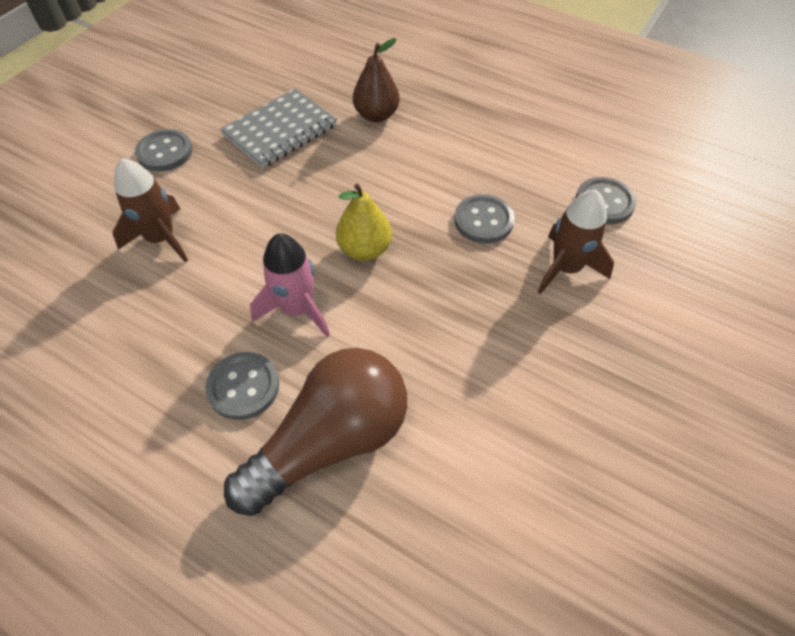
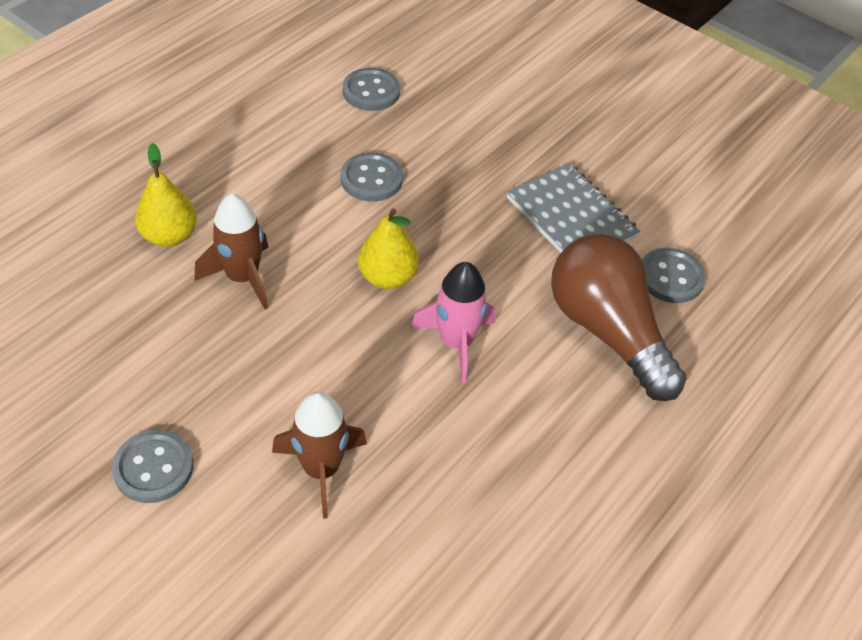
camera: 85 degrees left, 5 degrees down
(243, 387) = (544, 394): grey button -> grey button (670, 277)
(280, 130) = (159, 334): grey notebook -> grey notebook (571, 218)
(376, 115) = (169, 236): brown pear -> yellow pear
(566, 268) = (445, 138): brown rocket -> brown rocket (242, 277)

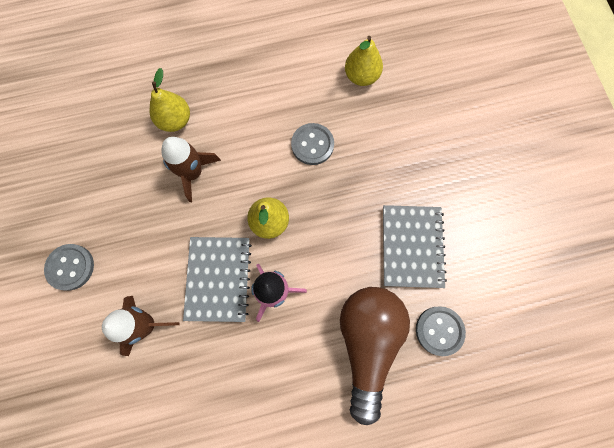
camera: 40 degrees right, 25 degrees up
(371, 91) = (361, 76): grey button -> yellow pear
(375, 367) = (218, 279): none -> grey notebook

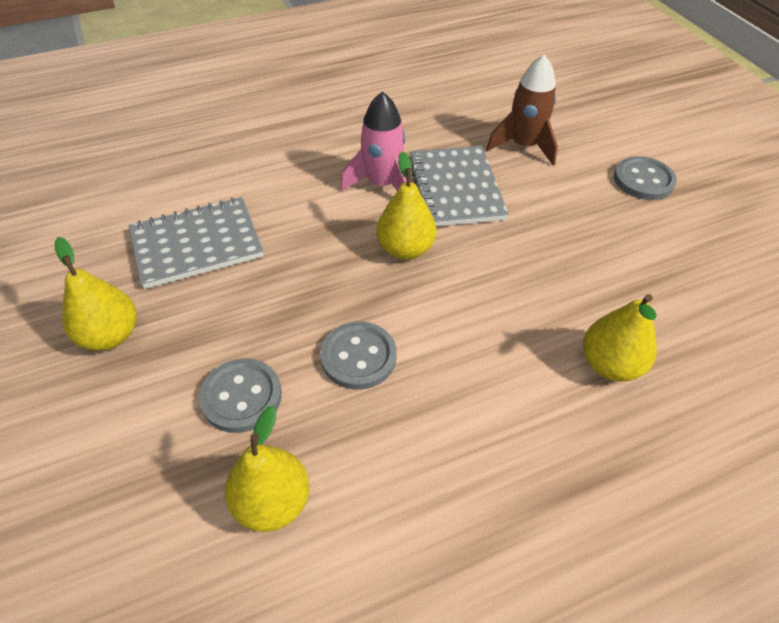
camera: 170 degrees right, 25 degrees down
(193, 173) = (541, 293): brown rocket -> none
(367, 343) = (262, 156): brown light bulb -> none
(411, 246) = (197, 245): grey notebook -> grey notebook turned 75 degrees clockwise
(439, 330) = (172, 173): grey button -> grey button (241, 396)
(455, 179) = (110, 335): none -> yellow pear

